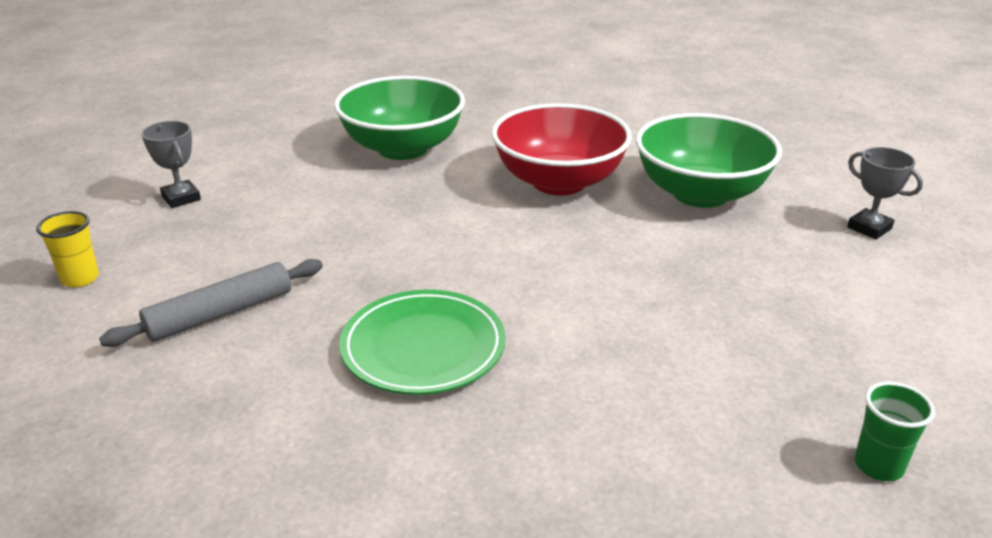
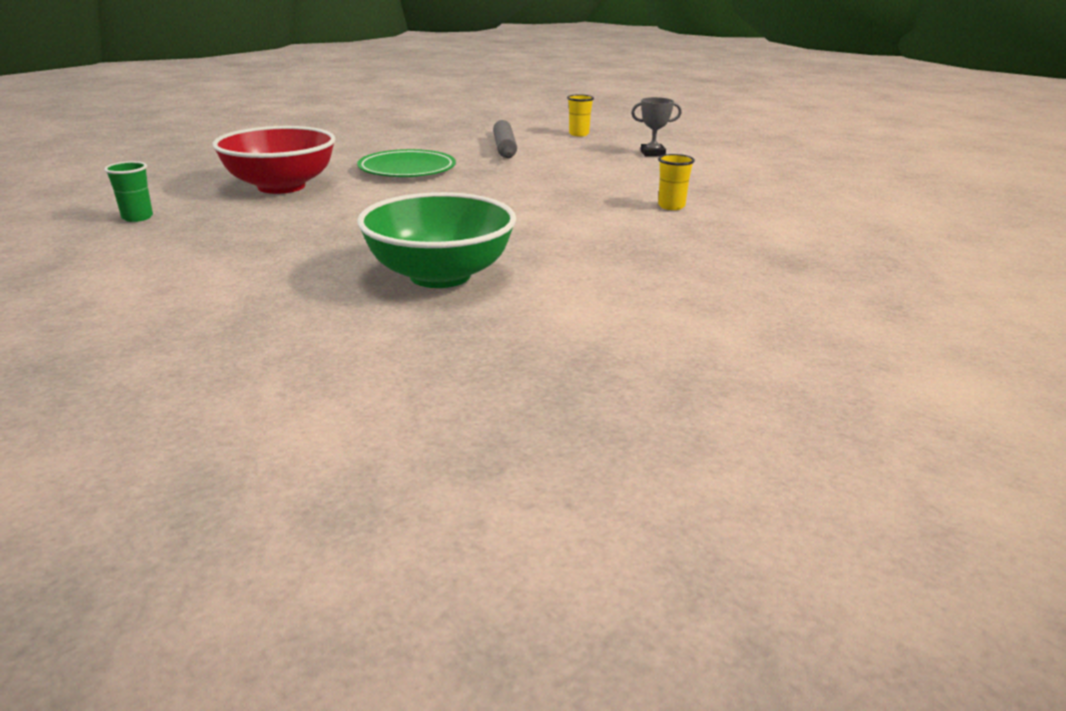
camera: 120 degrees right, 5 degrees down
(402, 148) = (671, 206): green bowl -> yellow cup
(559, 182) = (540, 236): red bowl -> red bowl (281, 186)
(869, 228) = (266, 318): grey trophy -> none

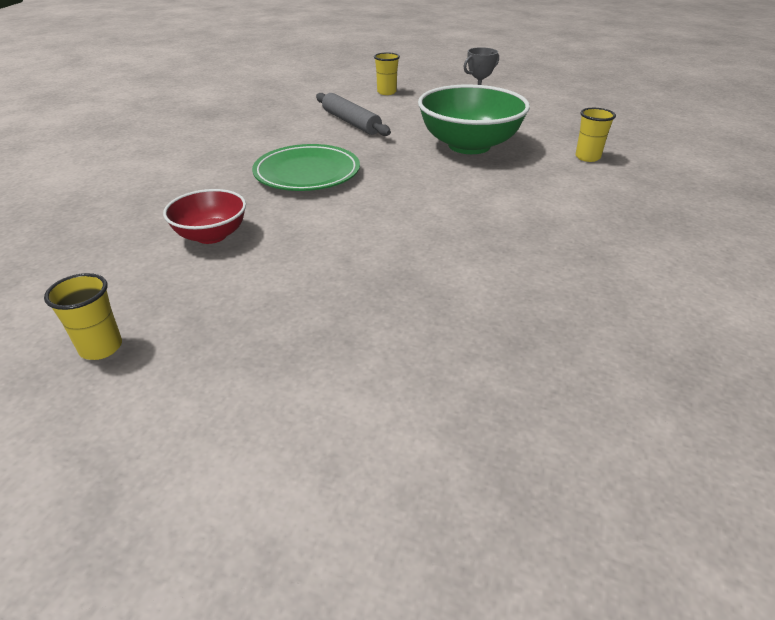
camera: 30 degrees left, 10 degrees up
(137, 217) = (101, 348): green cup -> yellow cup
(281, 186) = (211, 235): red bowl -> red bowl, size x0.56
(440, 275) = (567, 310): green bowl -> green bowl (469, 145)

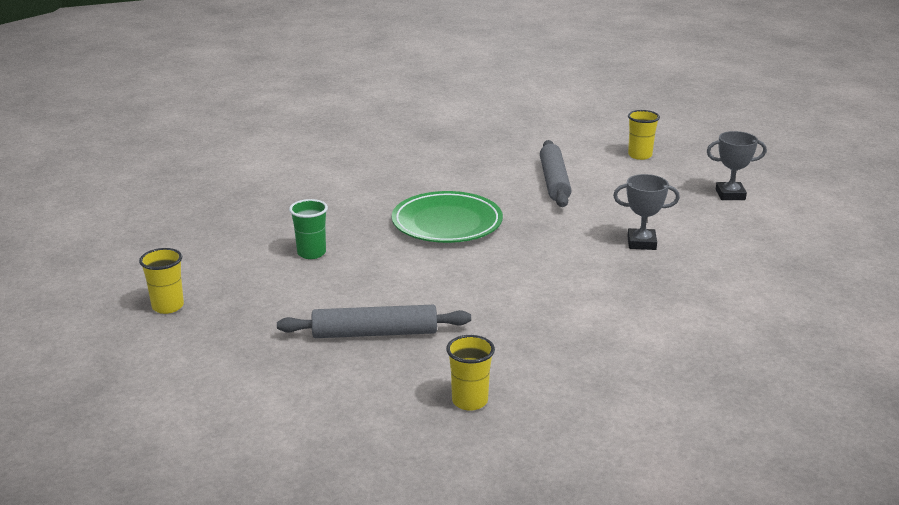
camera: 35 degrees right, 10 degrees down
(211, 235) = (311, 253): red bowl -> green cup
(364, 285) = (375, 333): none -> grey rolling pin
(469, 145) = (641, 243): green bowl -> grey trophy
(587, 157) = (756, 296): yellow cup -> yellow cup (469, 401)

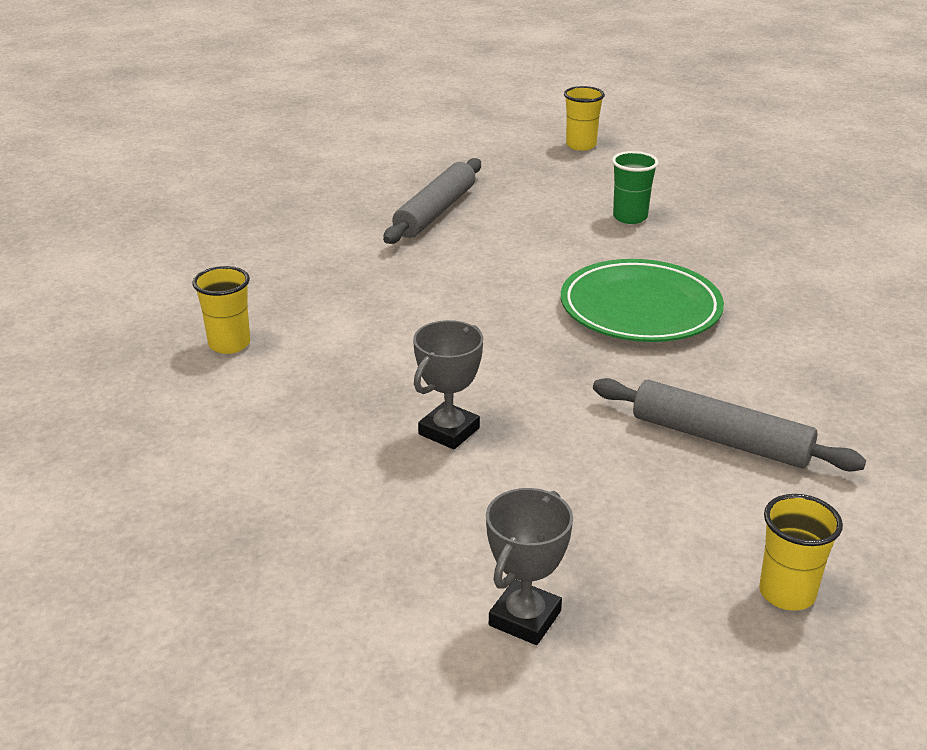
camera: 120 degrees right, 5 degrees up
(469, 401) = (282, 223): yellow cup -> yellow cup (229, 344)

